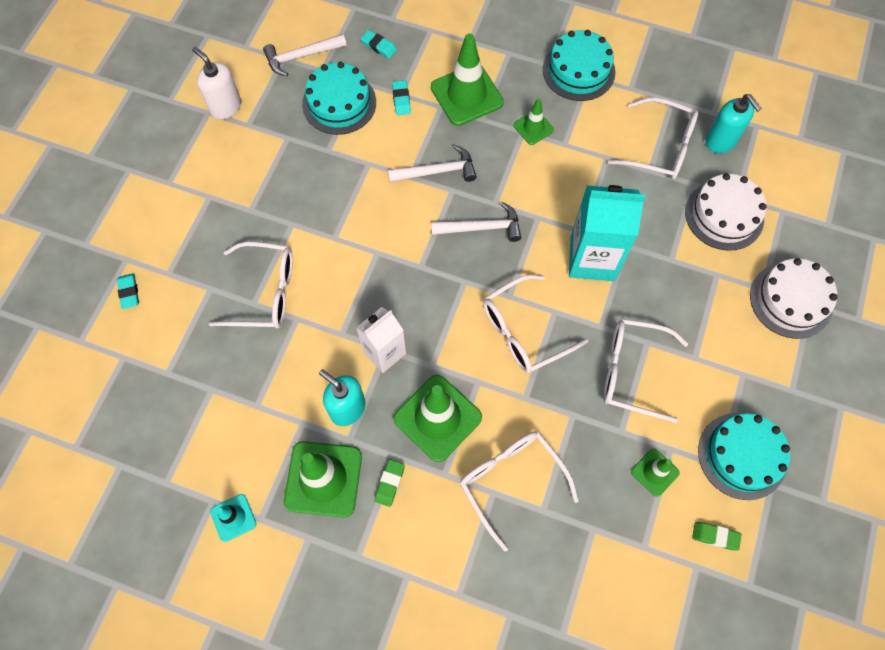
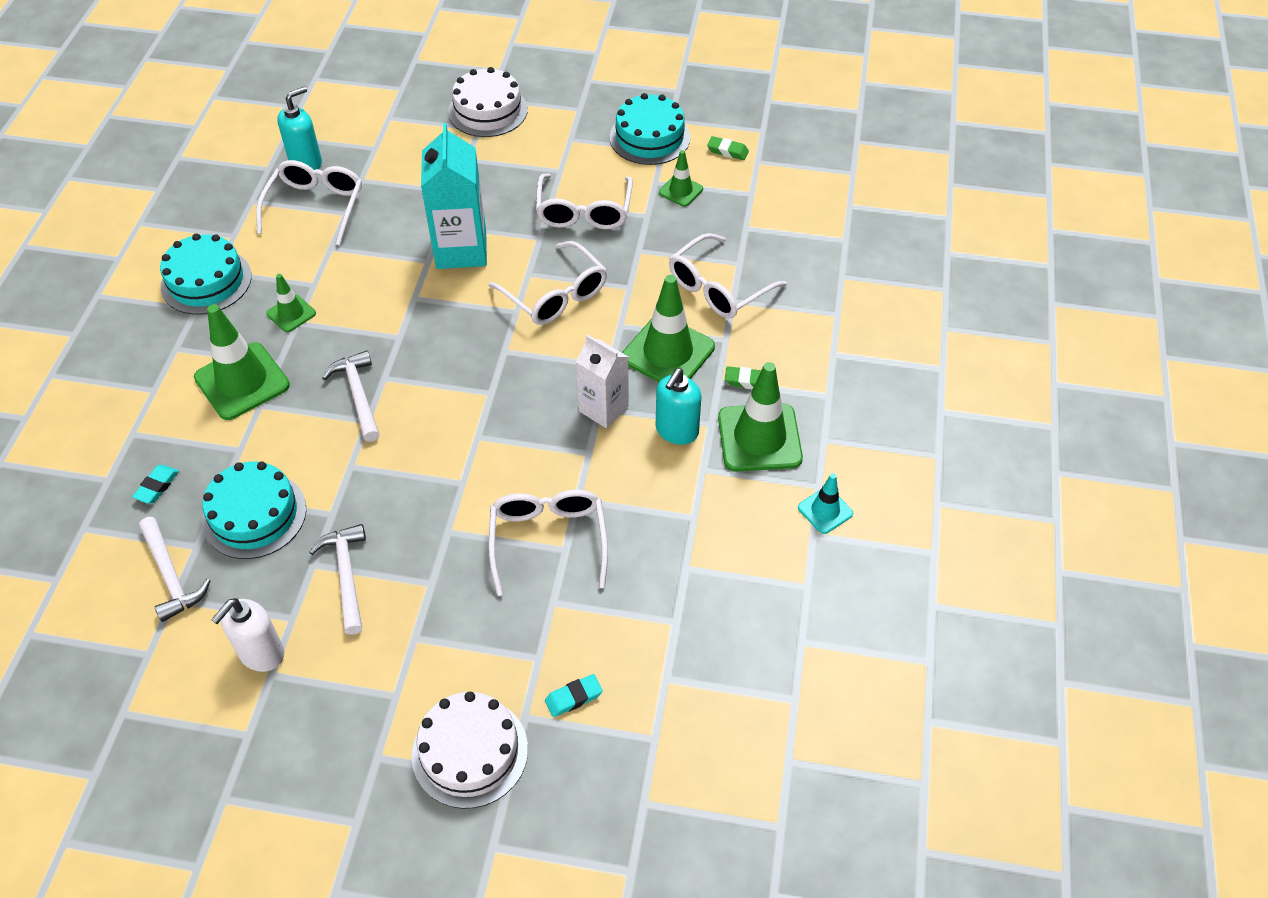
camera: 100 degrees left, 15 degrees down
(401, 99) = (249, 447): turquoise eraser -> none
(481, 227) = (433, 344): white hammer -> white hammer (346, 575)
(715, 536) = (727, 151): green eraser -> green eraser turned 75 degrees counterclockwise
(724, 215) = (397, 156): white cake -> white cake (470, 752)

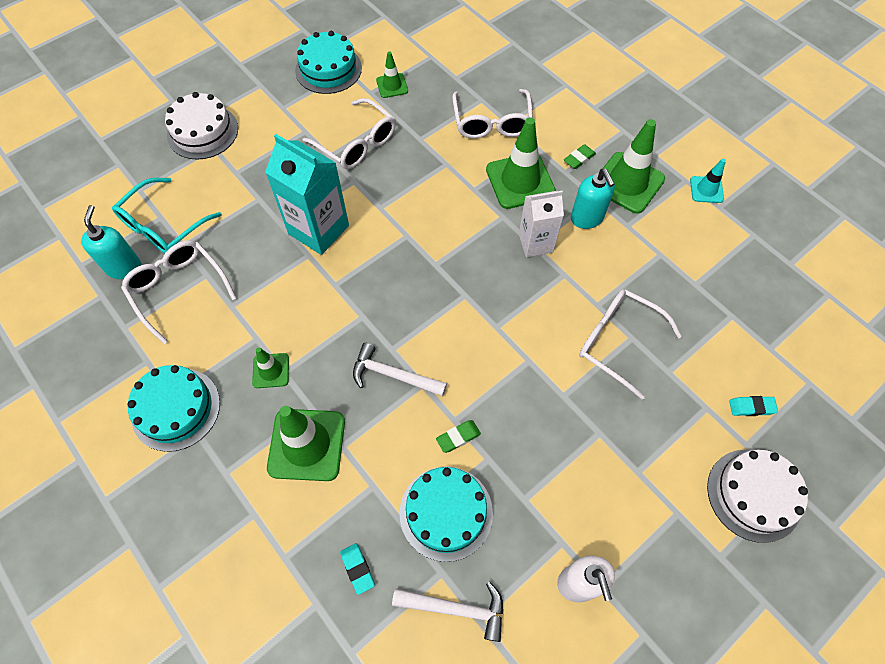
camera: 50 degrees left, 10 degrees up
(346, 575) = (552, 483): white hammer -> none
(367, 155) = (163, 226): none -> turquoise glasses
(556, 295) = (415, 205): white glasses -> none
(573, 697) = (751, 407): turquoise eraser -> turquoise eraser turned 75 degrees clockwise
(727, 151) = (383, 42): green eraser -> green eraser (458, 437)

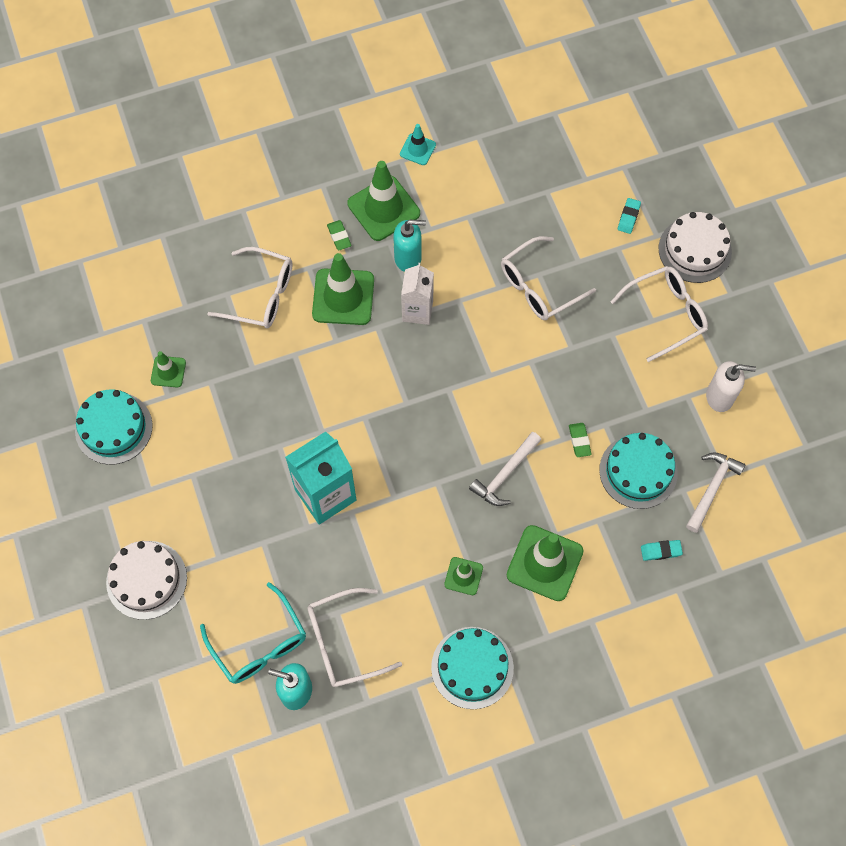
camera: 70 degrees left, 5 degrees up
(357, 143) = (232, 429): white glasses -> white glasses (666, 314)

